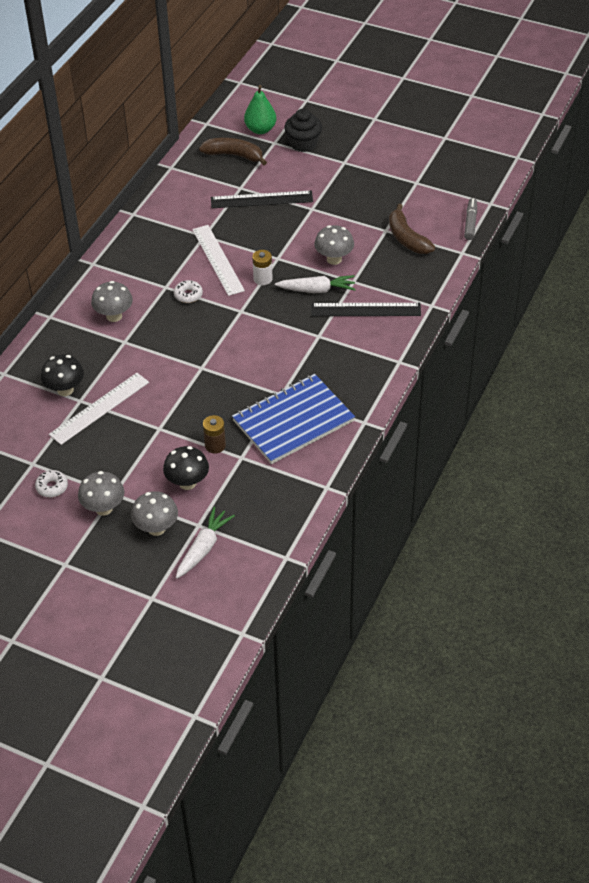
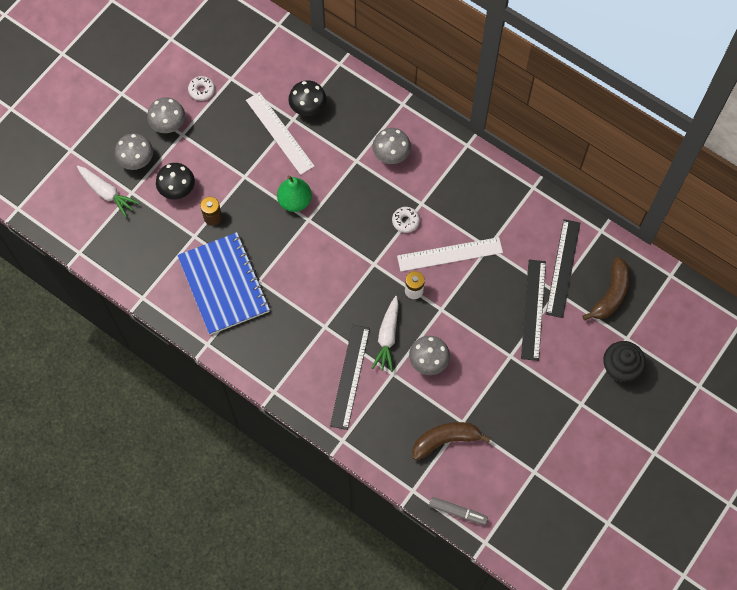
camera: 100 degrees right, 20 degrees up
(215, 186) = (563, 268): none -> black ruler
(260, 129) = (651, 328): green pear -> green pear (295, 201)

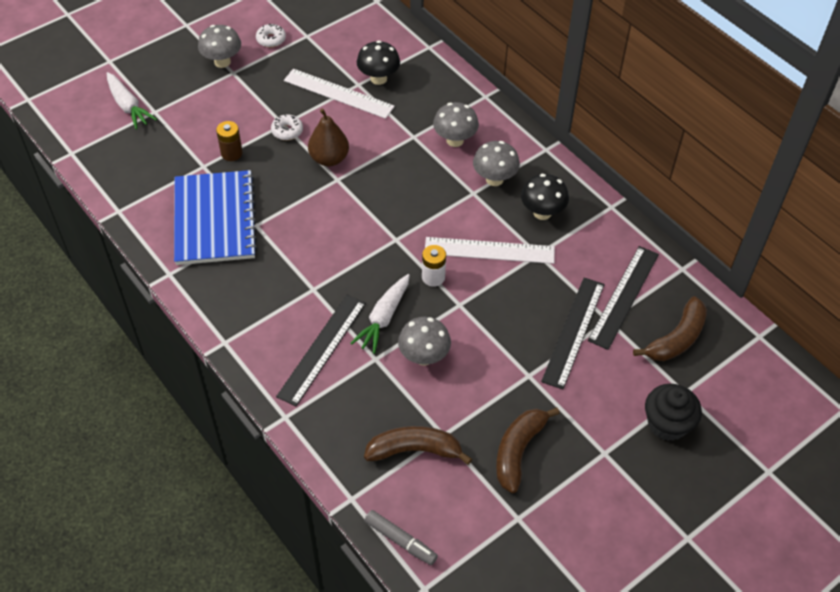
camera: 15 degrees right, 15 degrees down
(137, 161) = (174, 85): grey mushroom -> grey mushroom (494, 179)
(178, 190) = (205, 120): black mushroom -> black mushroom (542, 213)
(279, 133) = (338, 93): white ruler -> white ruler turned 45 degrees counterclockwise
(295, 201) = (329, 159): green pear -> brown pear
(405, 221) = (448, 206): white donut -> white donut (287, 131)
(520, 419) = (518, 451): none -> brown banana

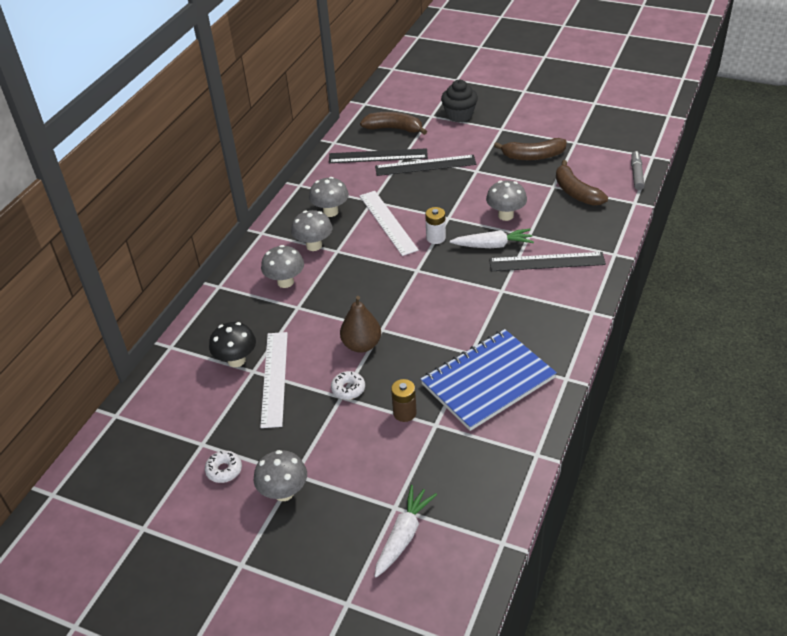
camera: 115 degrees left, 10 degrees down
(542, 213) = (330, 212): black mushroom -> grey mushroom

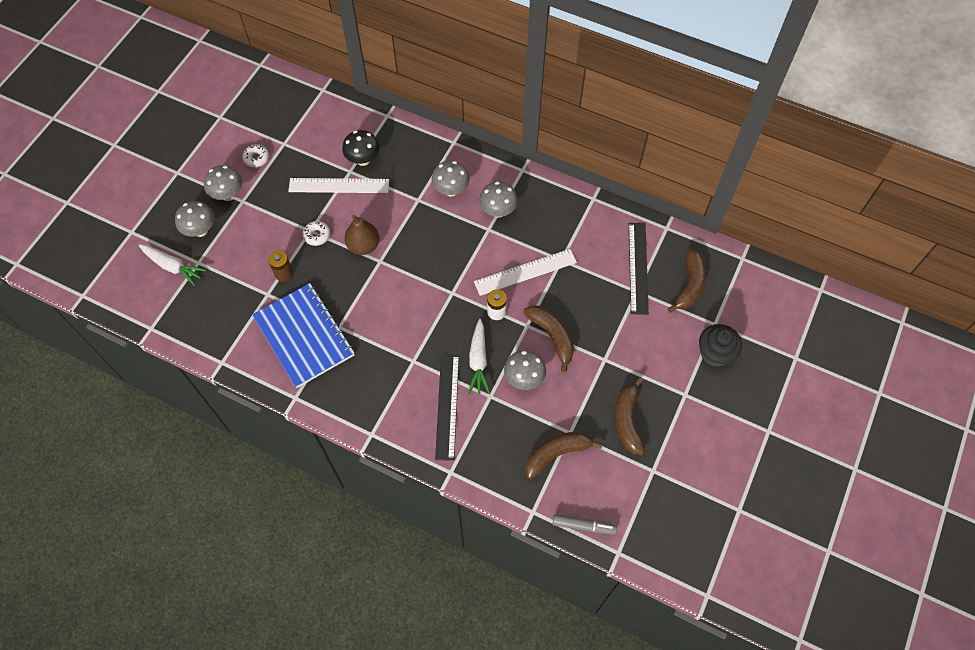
camera: 90 degrees right, 20 degrees up
(330, 212) = (547, 224): grey mushroom -> grey mushroom (200, 230)
(425, 165) = (618, 311): black ruler -> none
(458, 201) = (552, 336): none -> brown banana

